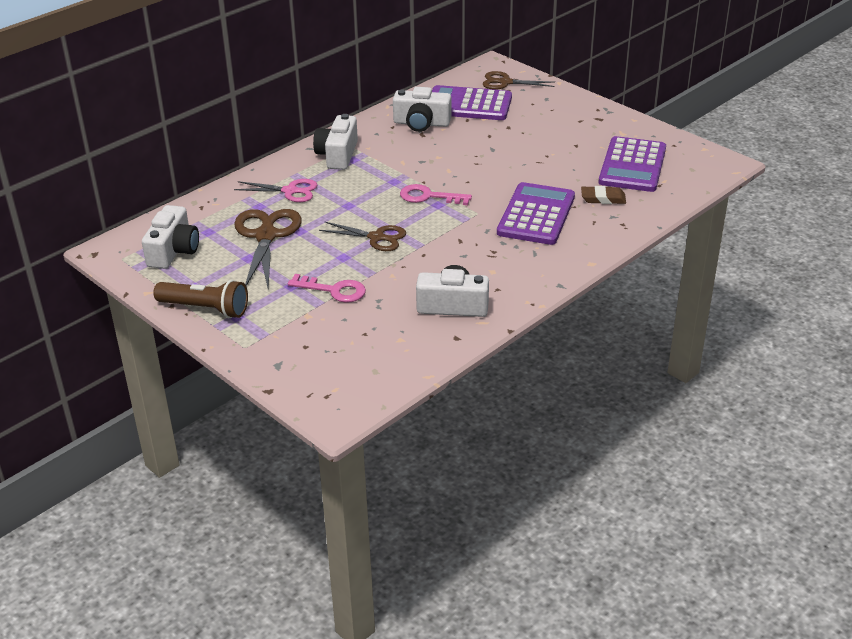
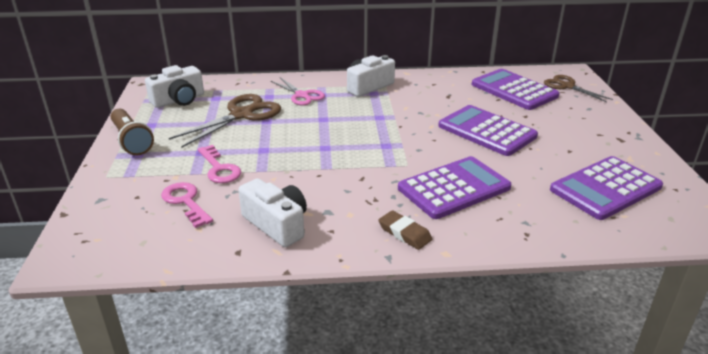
camera: 40 degrees right, 5 degrees down
(377, 238) = (306, 148): brown scissors -> none
(421, 123) = (458, 89): white camera -> none
(428, 196) = (387, 137): pink key -> pink key (185, 202)
(497, 155) = (486, 131): none -> purple calculator
(603, 198) = (536, 203): brown eraser -> brown eraser (404, 233)

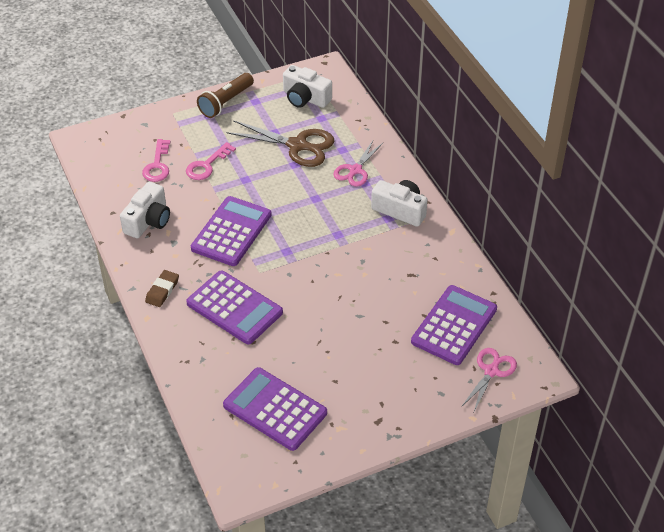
camera: 70 degrees right, 15 degrees up
(185, 202) = (157, 165): pink key -> pink key turned 150 degrees clockwise
(486, 131) = (346, 315): purple calculator -> purple calculator (231, 232)
(567, 86) = (491, 371): brown scissors -> pink scissors

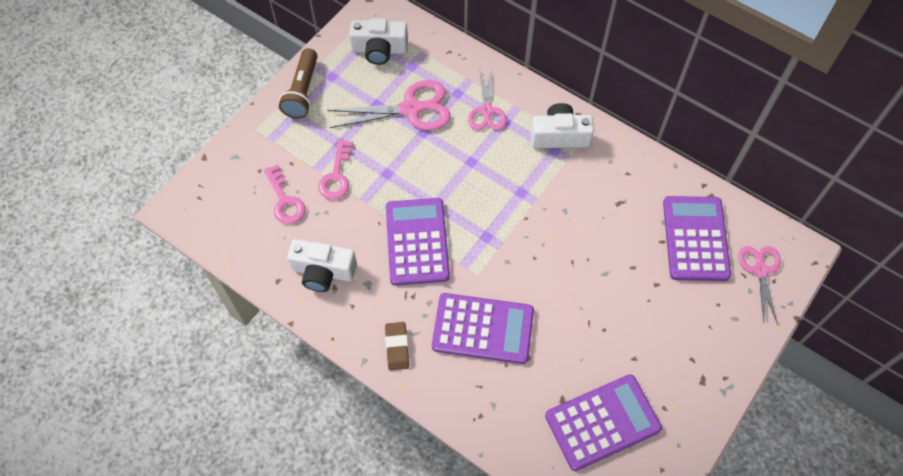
camera: 30 degrees left, 15 degrees up
(148, 221) = (323, 272): white camera -> white camera turned 105 degrees clockwise
(275, 409) = (602, 422): purple calculator -> purple calculator turned 150 degrees clockwise
(298, 146) = (411, 109): brown scissors -> pink scissors

